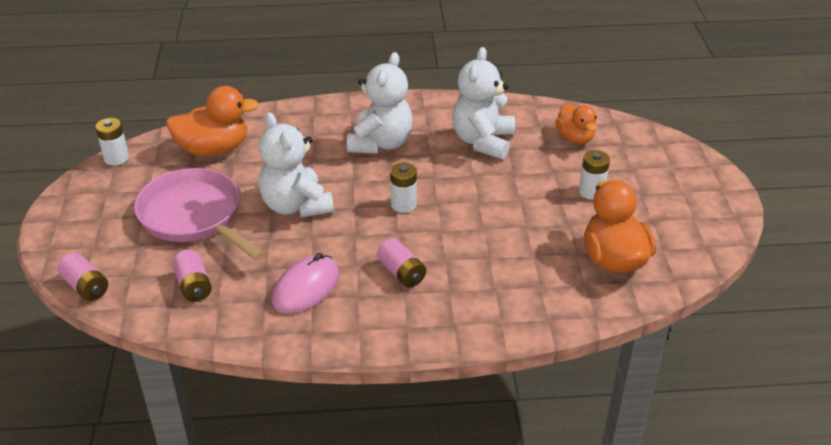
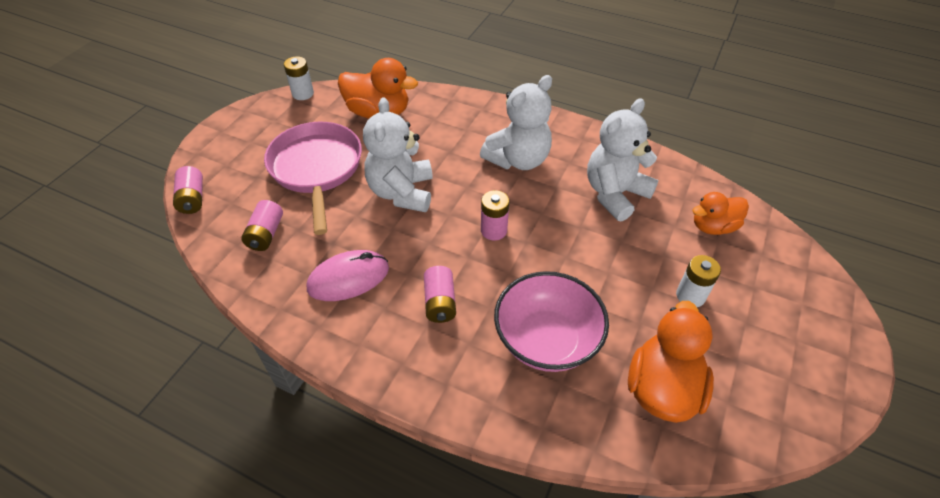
camera: 30 degrees right, 10 degrees up
(403, 204) = (493, 230): white battery -> pink battery
(508, 263) = (546, 340): none -> pink bowl
(575, 138) = (713, 226): orange duck -> orange duck turned 60 degrees clockwise

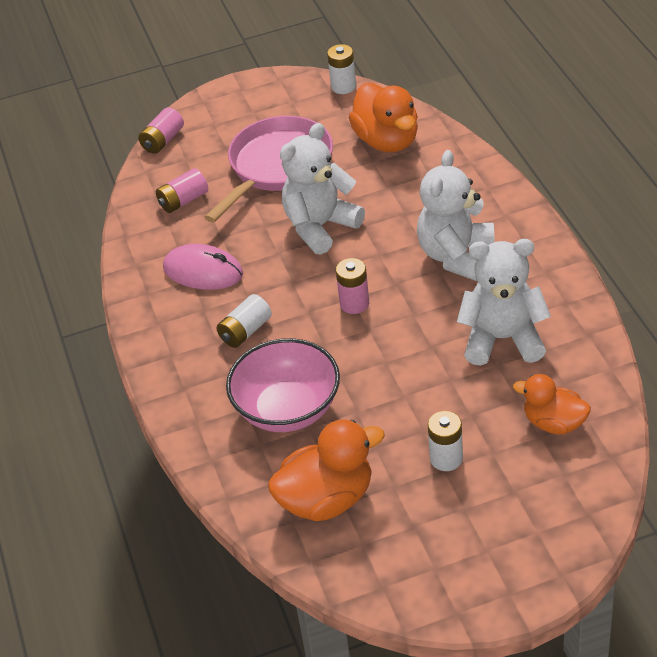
camera: 50 degrees right, 5 degrees down
(440, 302) = (245, 331): pink battery -> white battery
(518, 160) = (456, 256): white teddy bear -> white teddy bear turned 105 degrees clockwise

